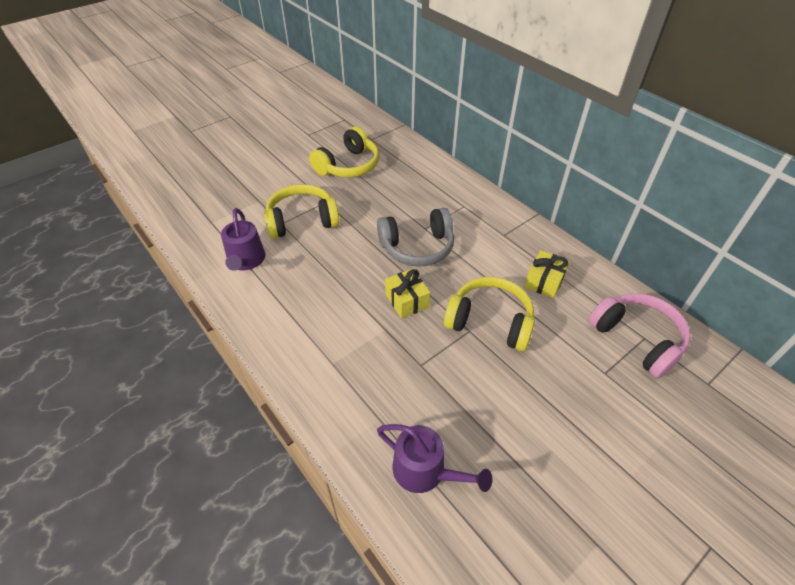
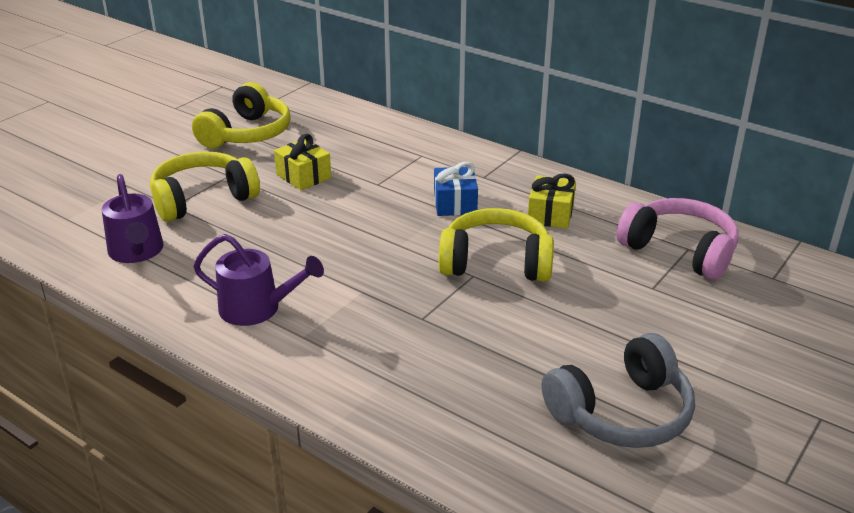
camera: 15 degrees left, 15 degrees down
(407, 300) = (380, 259): yellow gift -> yellow gift (303, 176)
(417, 247) = (374, 204): grey headphones -> grey headphones (621, 413)
(425, 471) = (465, 417): purple watering can -> purple watering can (257, 308)
(475, 257) = (455, 203): none -> blue gift

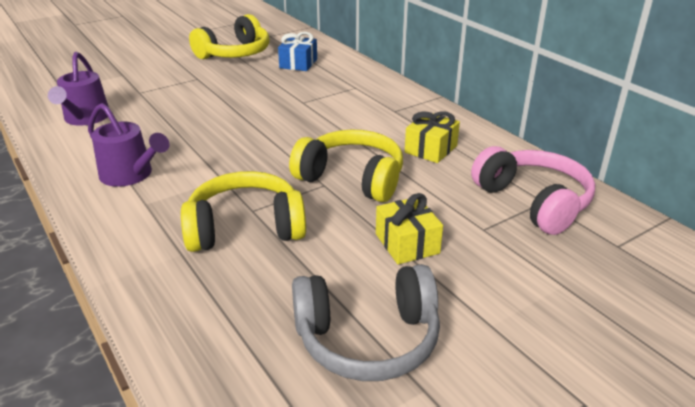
camera: 20 degrees right, 0 degrees up
(203, 199) = (164, 91): yellow headphones -> yellow headphones (245, 228)
(303, 176) = (250, 88): yellow gift -> yellow gift (407, 243)
(455, 203) = (353, 126): blue gift -> blue gift (298, 63)

